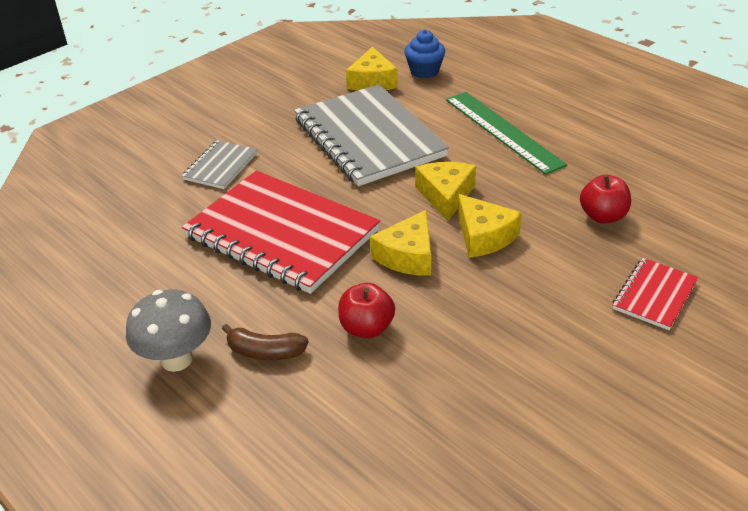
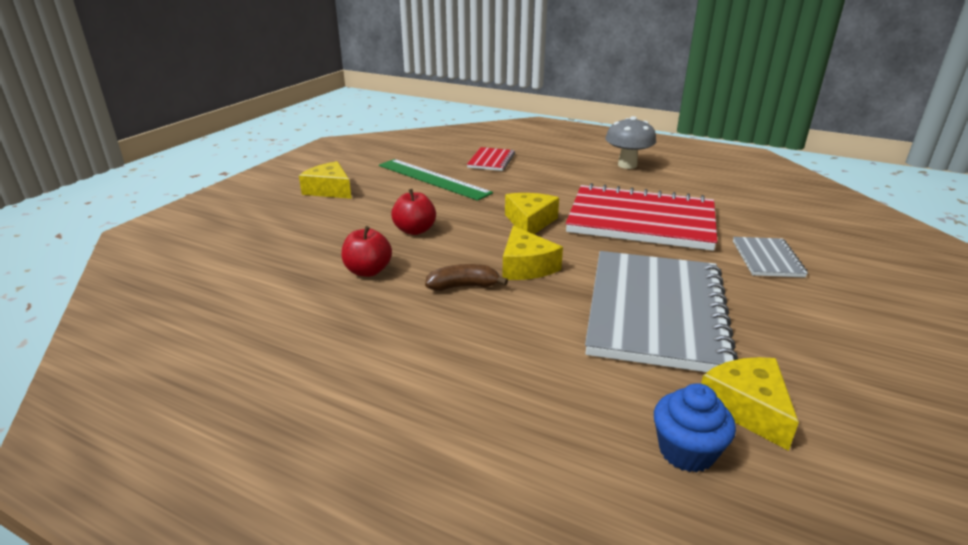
camera: 160 degrees right, 10 degrees down
(265, 352) = (581, 173): brown banana -> brown banana (463, 286)
(366, 328) = (530, 187): red apple -> red apple (415, 230)
(369, 138) = (655, 312): grey notebook -> grey notebook turned 60 degrees clockwise
(484, 236) = (475, 242): yellow cheese -> yellow cheese (329, 190)
(503, 131) = (497, 349): green ruler -> green ruler (432, 179)
(654, 295) = (331, 225): red notebook -> red notebook (491, 161)

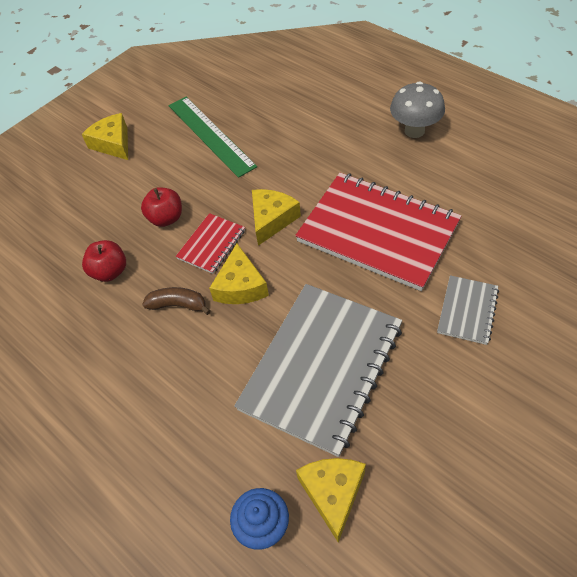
camera: 20 degrees right, 25 degrees up
(491, 161) = (278, 108): red notebook -> red notebook (211, 244)

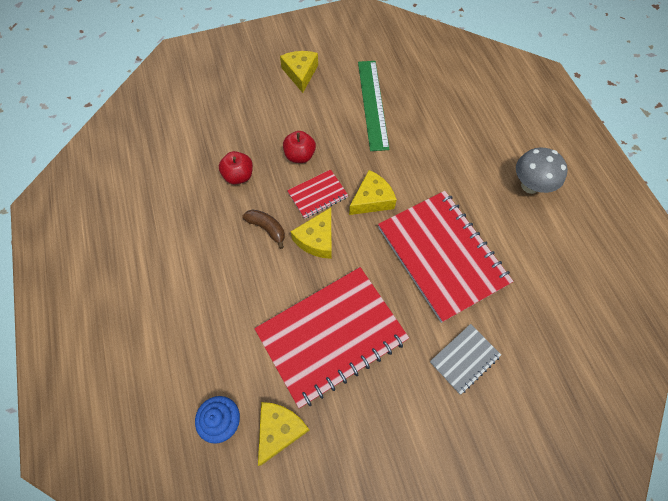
camera: 25 degrees right, 10 degrees up
(321, 367) = (331, 336): grey notebook -> red notebook

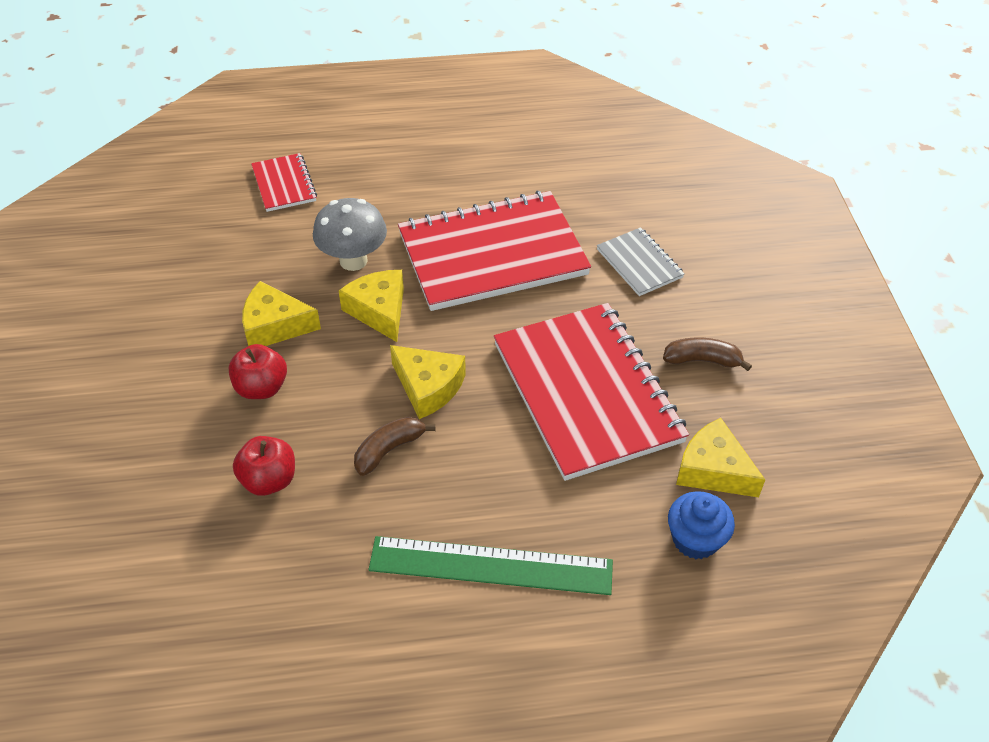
camera: 80 degrees left, 15 degrees down
(300, 73) = (79, 363): yellow cheese -> yellow cheese (275, 326)
(317, 195) = (347, 375): red notebook -> red notebook (284, 184)
(372, 104) = (197, 279): green ruler -> green ruler (491, 566)
(378, 415) = (702, 360): none -> brown banana
(530, 185) = (413, 148): grey mushroom -> grey mushroom (353, 260)

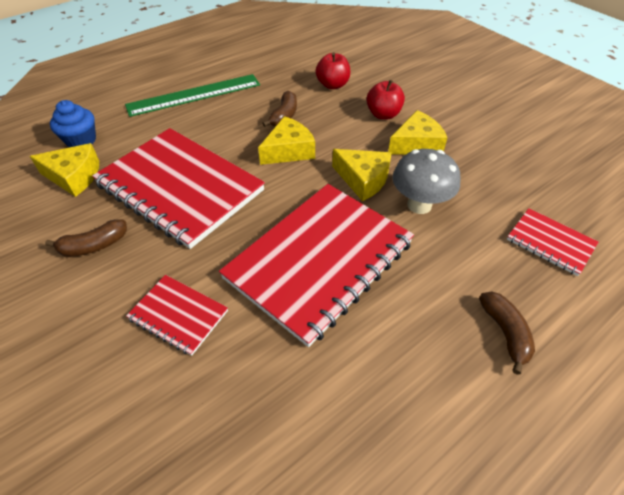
camera: 150 degrees right, 0 degrees up
(400, 153) = (505, 332): none -> brown banana
(428, 387) = (288, 150): yellow cheese -> yellow cheese turned 135 degrees clockwise
(639, 263) = (178, 315): grey notebook -> red notebook

